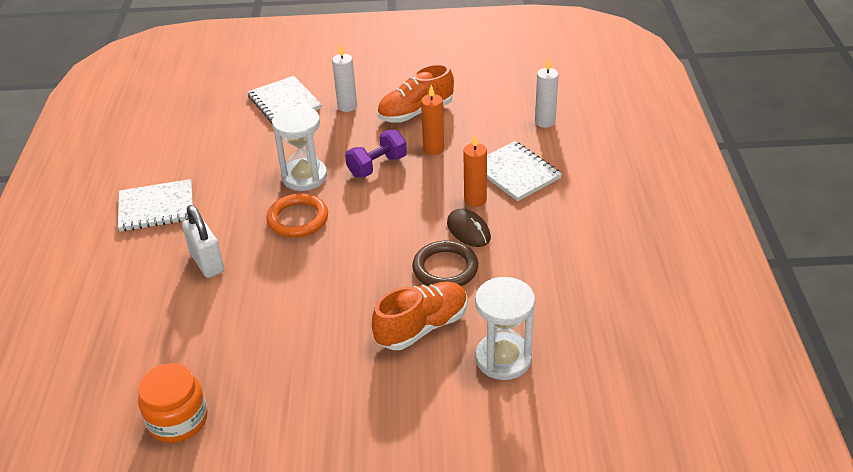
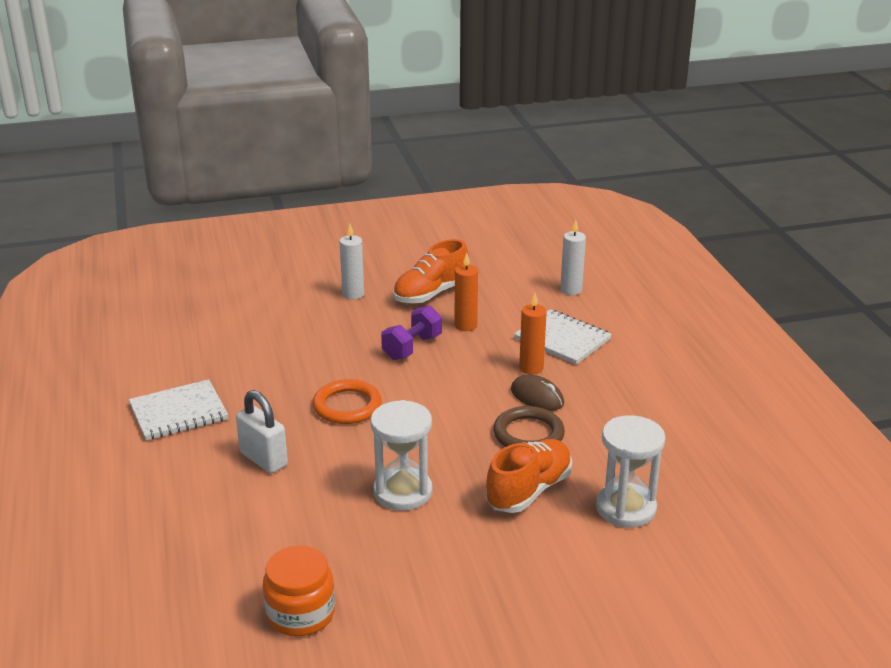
camera: 15 degrees left, 10 degrees down
(284, 102) = (280, 297): white notebook -> none
(304, 177) = (336, 365): white hourglass -> white hourglass (403, 492)

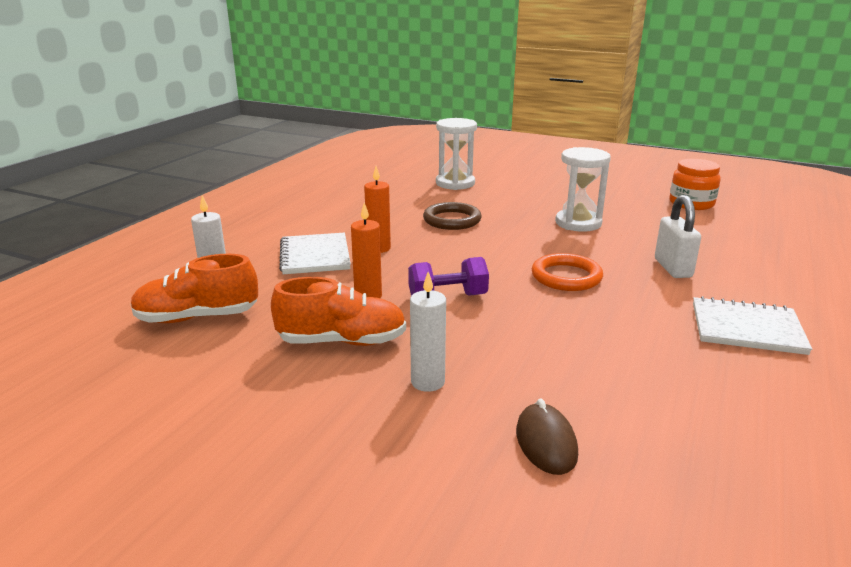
camera: 140 degrees left, 5 degrees down
(529, 490) = (496, 202): orange shoe -> orange shoe (197, 317)
(537, 397) = (409, 233): brown mouse -> brown mouse (546, 443)

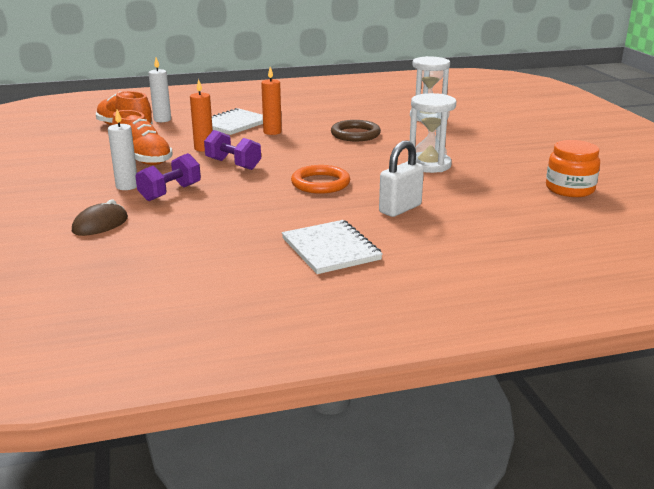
camera: 50 degrees right, 0 degrees up
(489, 360) = (170, 192): none -> purple dumbbell

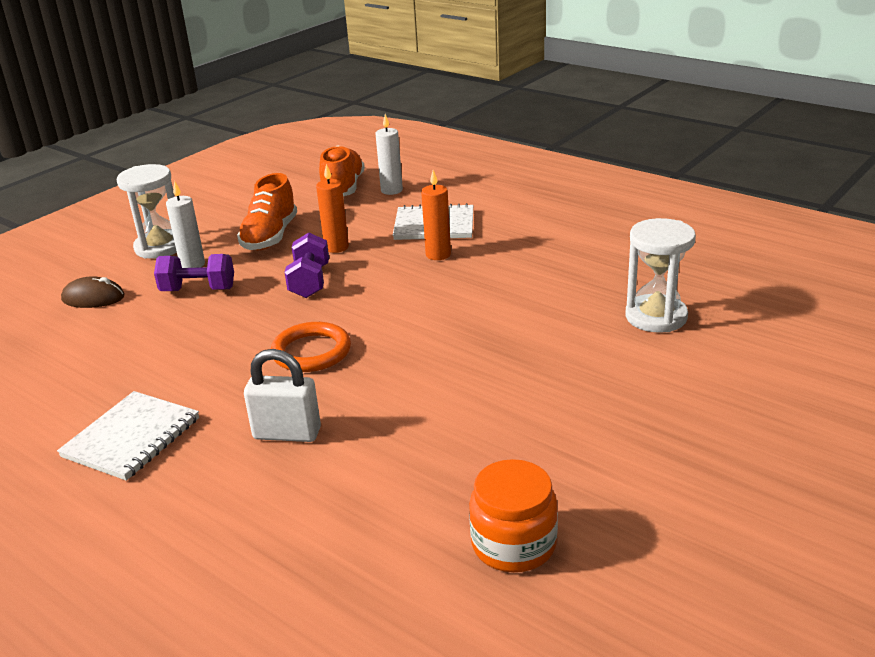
camera: 55 degrees right, 5 degrees up
(355, 134) = (505, 301): brown ring -> none
(429, 165) = (462, 394): white hourglass -> white hourglass (160, 247)

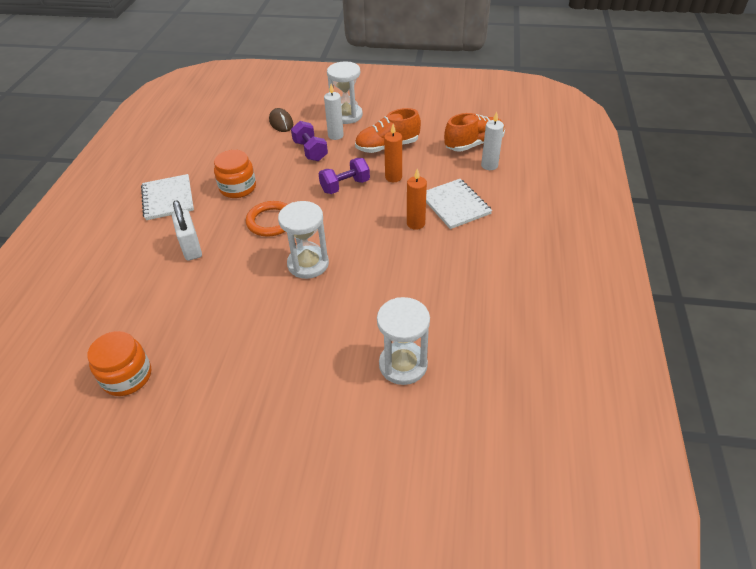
camera: 60 degrees right, 15 degrees up
(131, 438) = (168, 198): white notebook -> white notebook turned 75 degrees clockwise
(197, 365) = (238, 188): none -> orange jar
(431, 341) = (308, 264): none -> white hourglass

